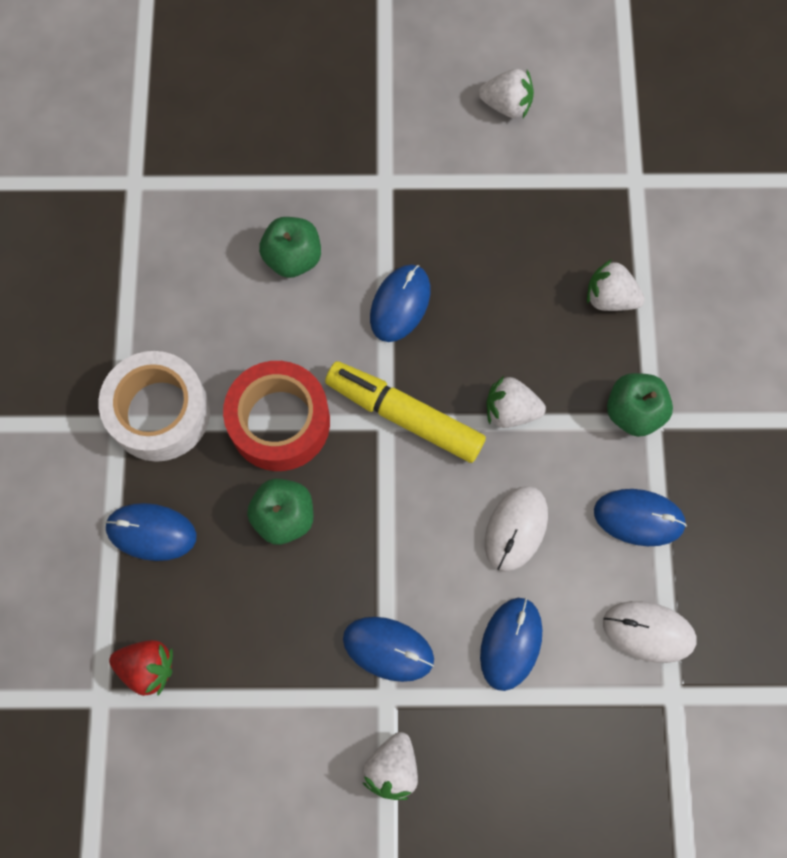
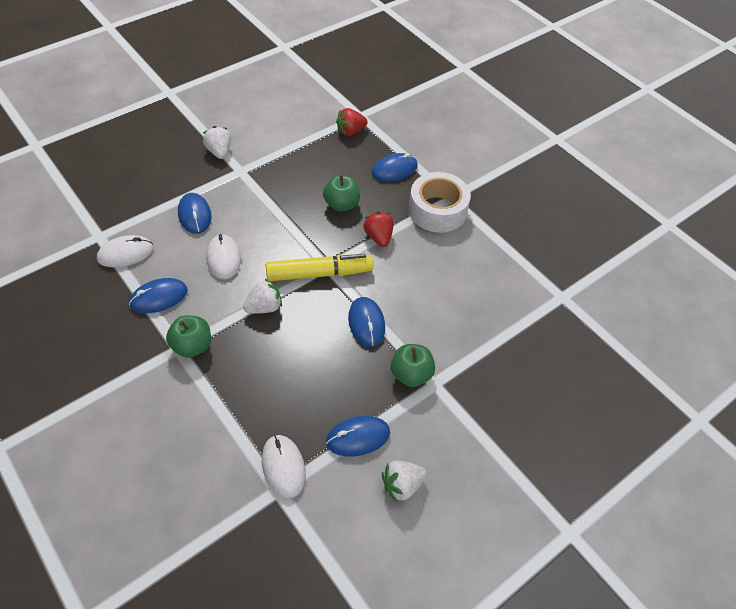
camera: 140 degrees right, 20 degrees down
(279, 422) = (378, 237): red tape -> red strawberry
(293, 258) = (444, 311): green apple -> green apple (411, 374)
(388, 649) = (252, 185): blue mouse -> blue mouse (358, 437)
(610, 298) = (246, 400): white strawberry -> none
(614, 199) = (283, 467): none -> white mouse

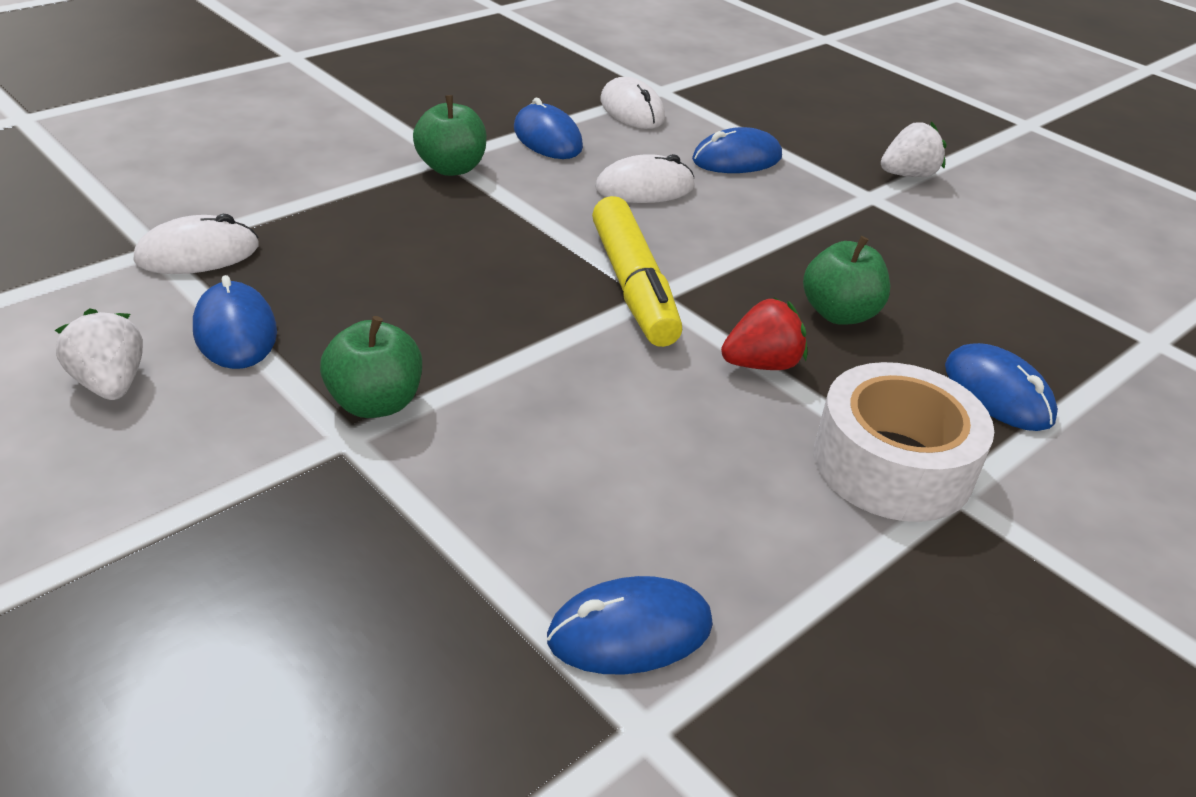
camera: 85 degrees right, 15 degrees down
(264, 307) = (539, 228): white strawberry -> none
(350, 131) = (1085, 327): red strawberry -> none
(366, 323) = (511, 344): blue mouse -> blue mouse (630, 631)

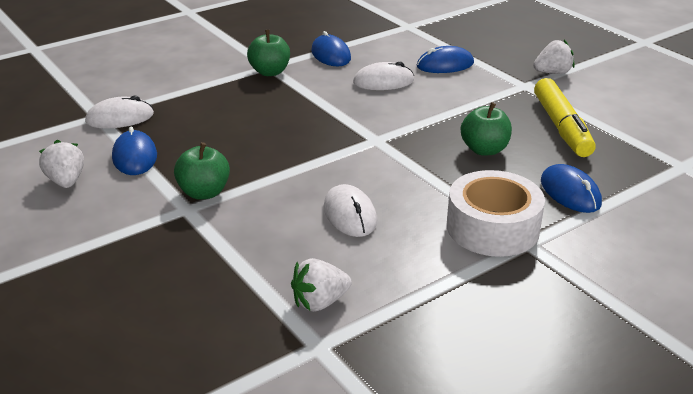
camera: 10 degrees right, 5 degrees down
(630, 631) = (320, 302): blue mouse -> white strawberry
(632, 110) = (386, 38): white mouse -> white mouse (350, 214)
(633, 286) = (363, 134): yellow marker -> yellow marker (561, 127)
(761, 364) = (429, 176): red strawberry -> none

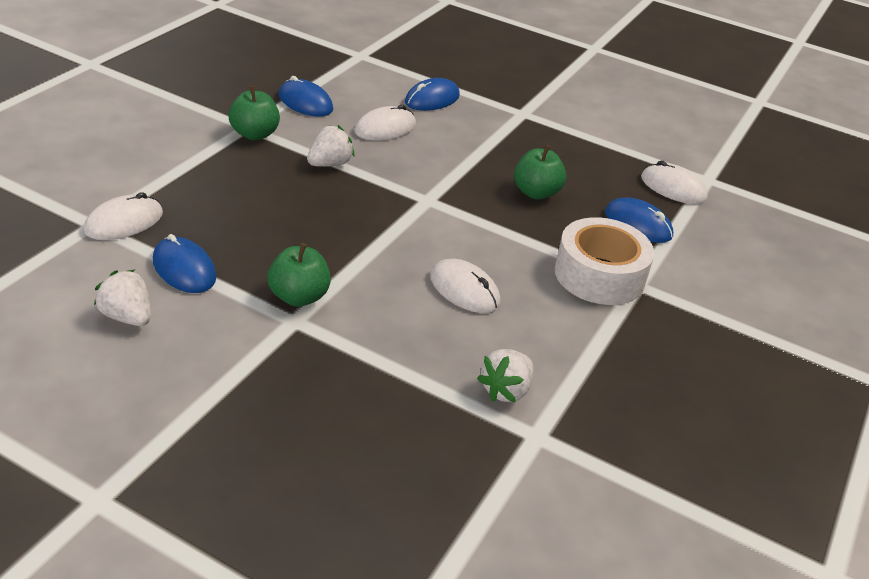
camera: 30 degrees left, 5 degrees up
(552, 73) = (538, 95): white strawberry -> white strawberry (330, 164)
(561, 127) = (585, 155): yellow marker -> none
(636, 168) = (673, 188): none -> white mouse

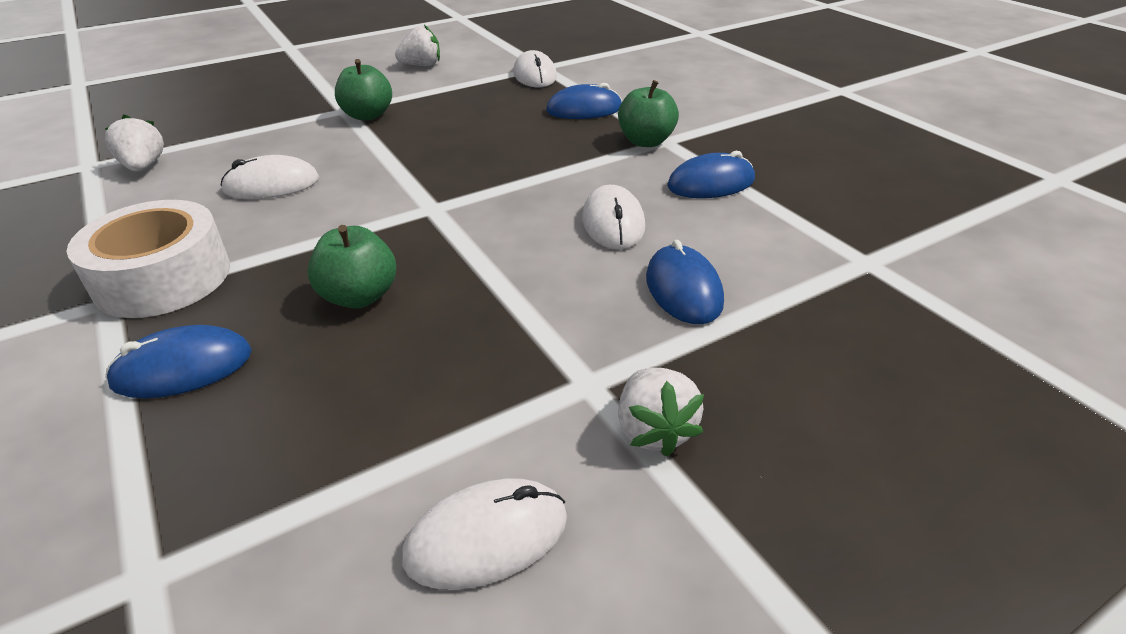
camera: 125 degrees right, 0 degrees up
(184, 269) = (452, 85): blue mouse -> blue mouse (584, 109)
(330, 164) = (554, 168): white strawberry -> white strawberry (654, 430)
(673, 188) = (192, 482): white mouse -> white mouse (487, 537)

